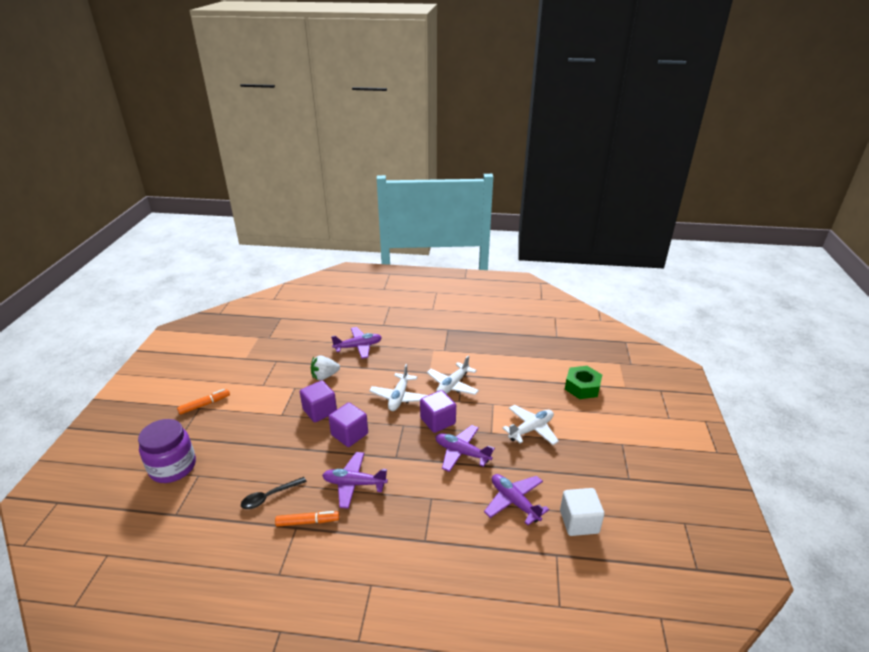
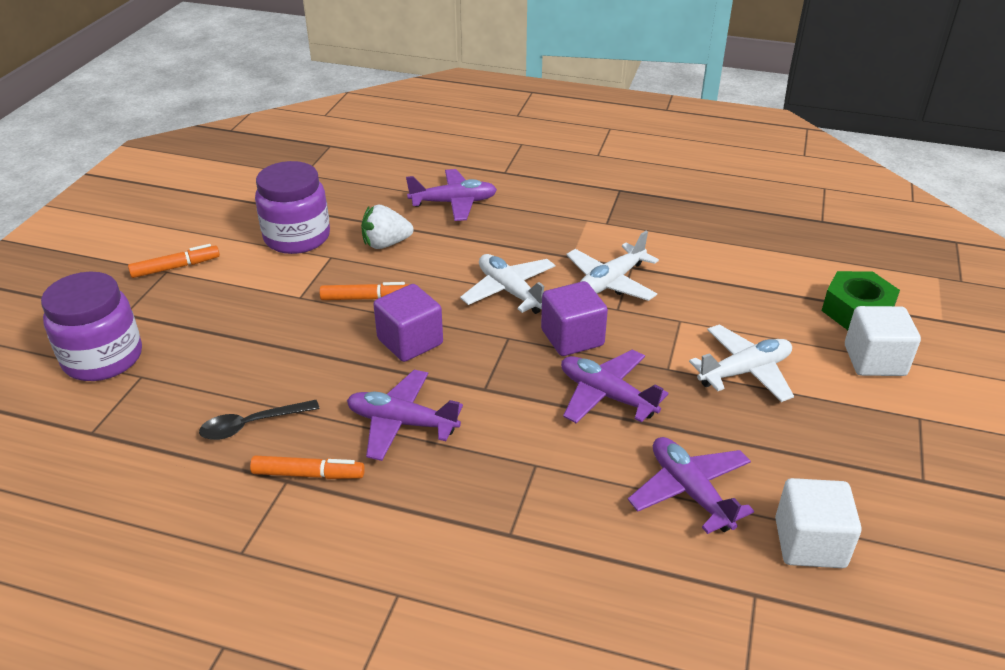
camera: 10 degrees right, 5 degrees up
(272, 378) = (297, 237): none -> purple jar
(319, 411) = (366, 298): purple cube -> orange marker
(399, 397) = (510, 291): white plane -> white plane turned 120 degrees clockwise
(595, 414) = (874, 360): none -> white cube

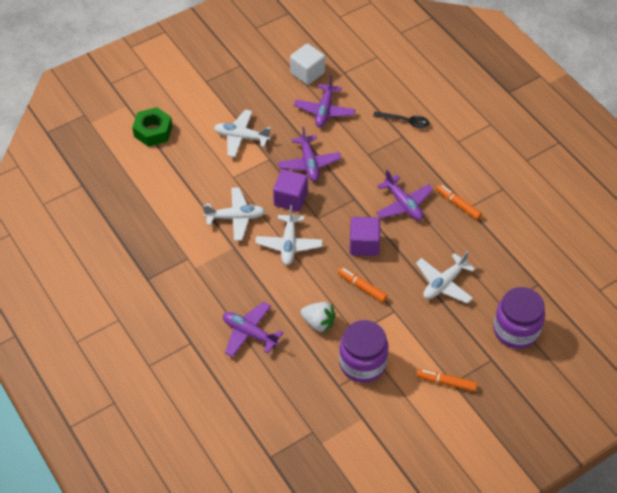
camera: 140 degrees left, 15 degrees up
(251, 357) = (444, 283): none -> white plane
(251, 425) = (467, 243): black spoon -> black spoon (405, 122)
(874, 360) = (184, 109): white cube -> none

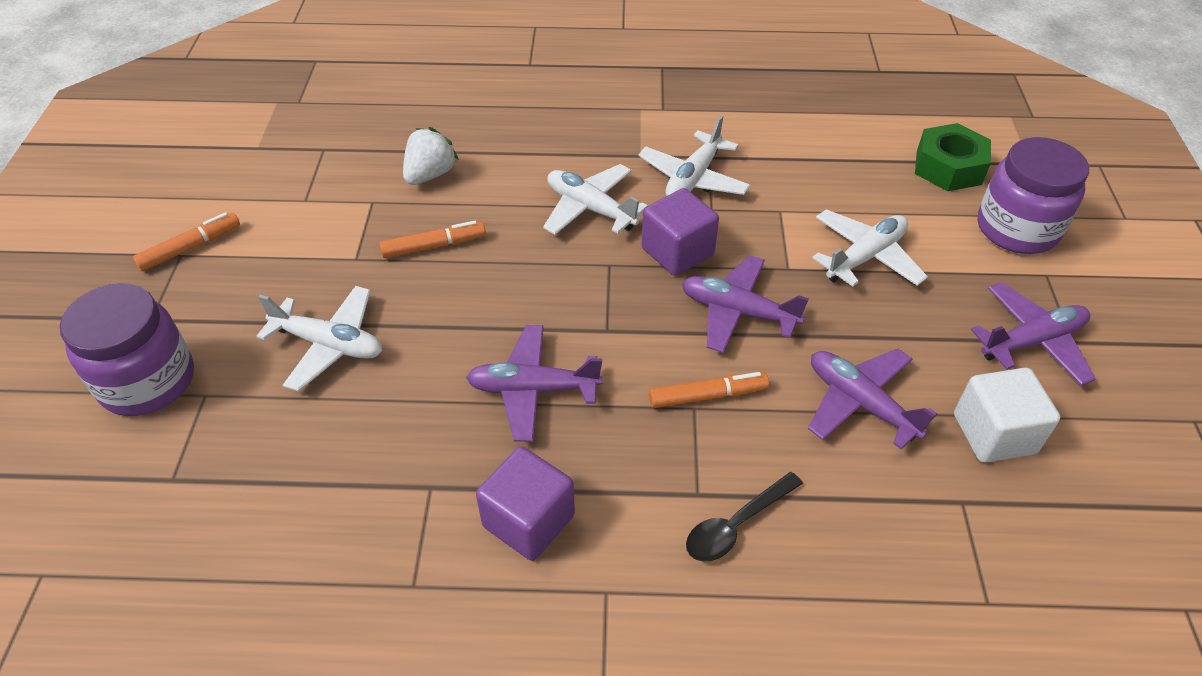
camera: 125 degrees right, 5 degrees down
(249, 333) = (487, 111): purple plane -> purple plane (1032, 342)
(318, 323) = (430, 175): white strawberry -> white strawberry turned 150 degrees clockwise
(362, 363) = (323, 184): purple jar -> purple jar (1017, 229)
(364, 244) = (504, 290): purple cube -> purple cube (528, 521)
(444, 283) = (329, 345): white plane -> white plane turned 120 degrees clockwise
(458, 205) = (452, 474): orange marker -> orange marker (707, 396)

